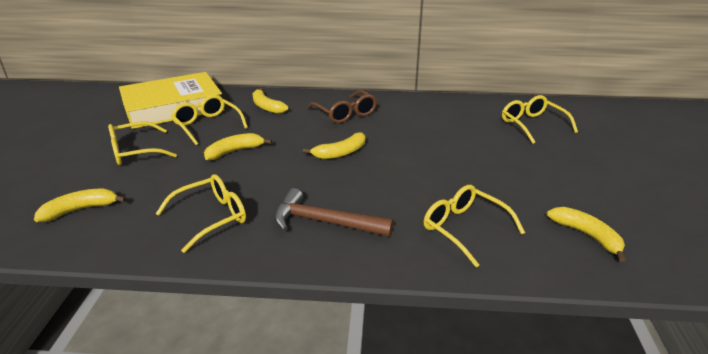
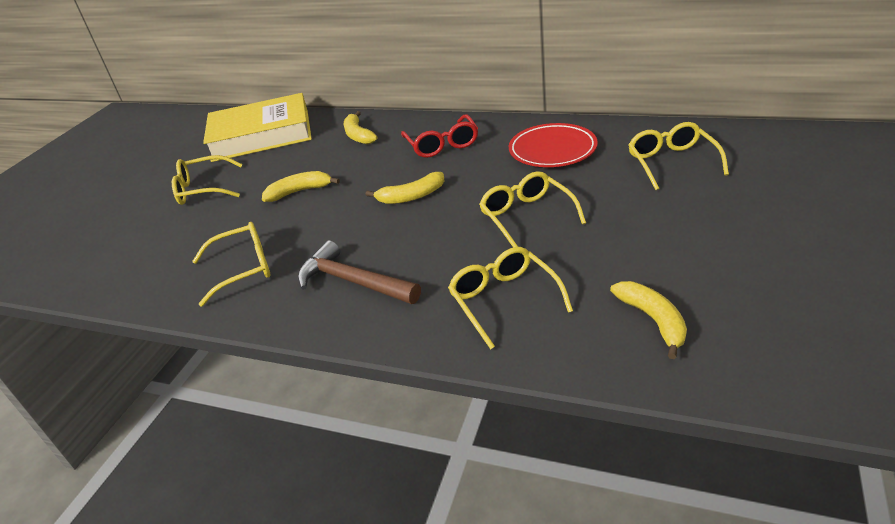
camera: 20 degrees right, 5 degrees up
(80, 210) = (130, 253): yellow banana -> none
(207, 125) = (286, 159): yellow glasses -> yellow glasses (526, 216)
(345, 114) = (442, 145): brown glasses -> red glasses
(438, 117) = (552, 150): none -> red plate

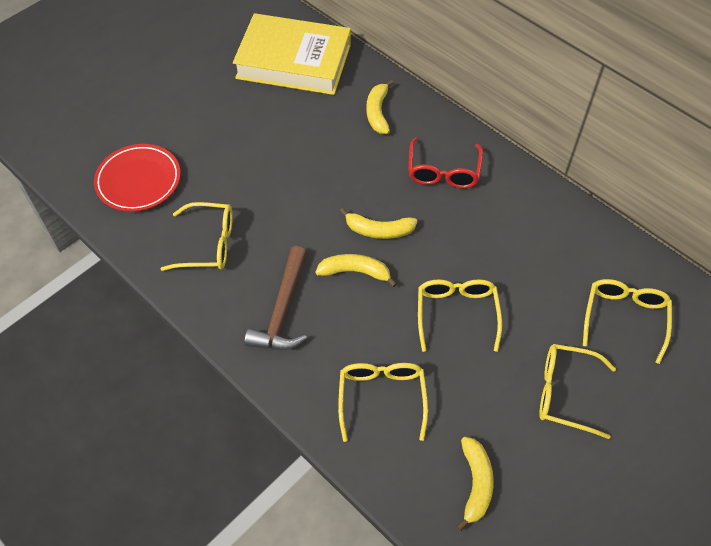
camera: 20 degrees right, 20 degrees up
(203, 189) = (214, 117): yellow glasses -> yellow glasses (565, 393)
(299, 191) = (291, 168): yellow banana -> yellow banana (355, 272)
(353, 282) = (283, 310): brown hammer -> brown hammer turned 135 degrees counterclockwise
(552, 150) = (533, 238): red plate -> red plate (139, 181)

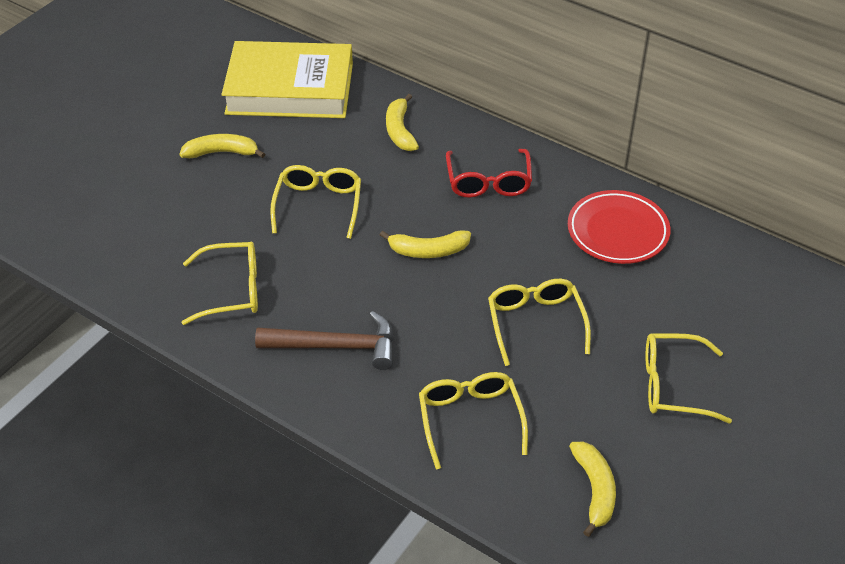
camera: 10 degrees left, 10 degrees down
(139, 181) = (133, 235): red plate -> red plate (617, 231)
(283, 310) = (336, 346): brown hammer -> brown hammer turned 90 degrees counterclockwise
(355, 272) = (411, 296): yellow banana -> yellow banana (222, 152)
(624, 318) = (721, 302): yellow glasses -> yellow glasses (318, 205)

